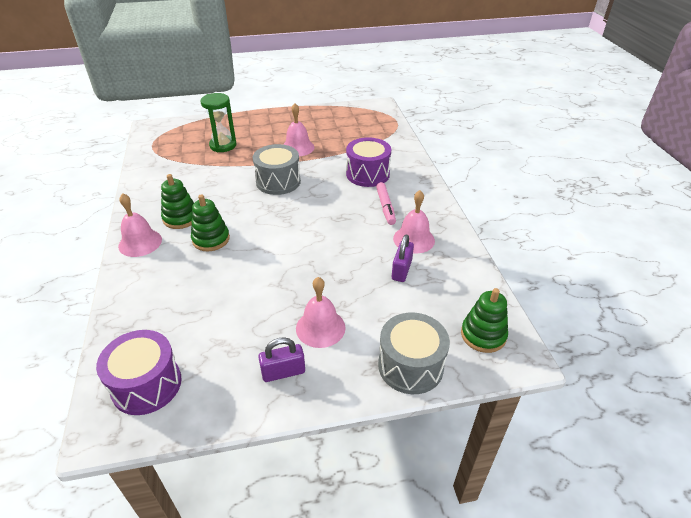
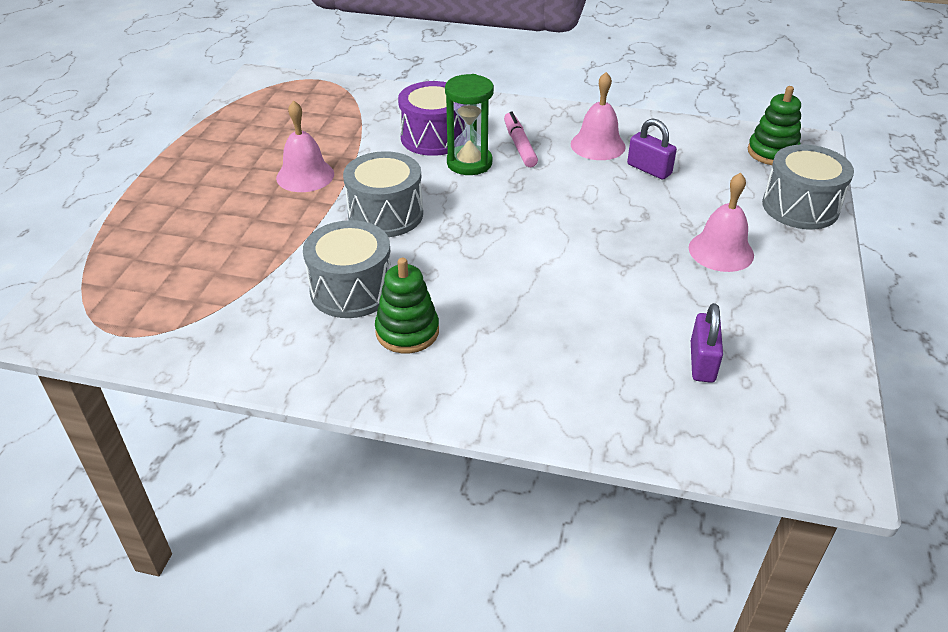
camera: 65 degrees left, 0 degrees up
(140, 242) = (444, 388): pink bell -> none
(146, 384) = (770, 417): purple drum -> none
(207, 191) = (352, 290): none -> grey drum
(211, 239) = (488, 308): green stacking toy -> none
(223, 145) = (218, 247): green hourglass -> green hourglass (469, 163)
(283, 372) = (783, 295): purple padlock -> purple padlock (702, 362)
(385, 207) = (519, 145): pink marker -> pink marker turned 120 degrees counterclockwise

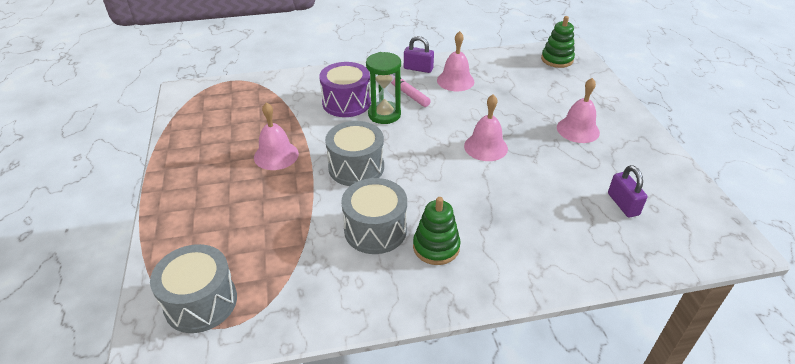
camera: 25 degrees left, 0 degrees up
(569, 236) = (485, 147): none -> pink bell
(649, 169) = (497, 88): purple padlock -> purple padlock (418, 68)
(800, 207) = (597, 89): grey drum -> grey drum (201, 302)

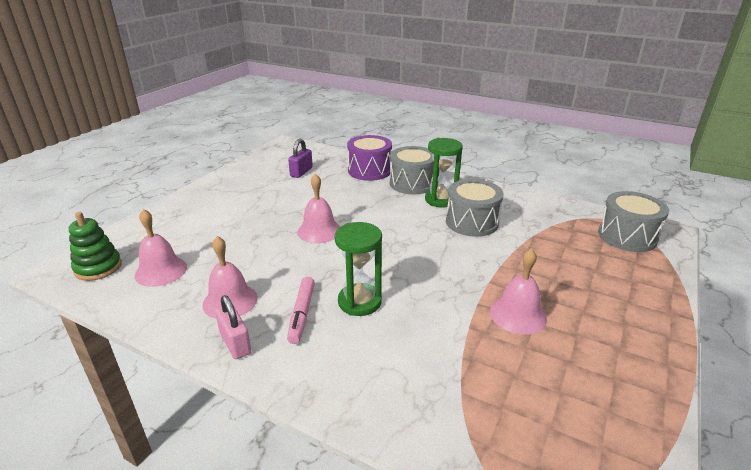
camera: 140 degrees left, 10 degrees down
(346, 103) = (382, 341): purple drum -> purple drum (369, 170)
(356, 167) = (445, 266): grey drum -> grey drum (412, 183)
(418, 68) = (235, 343): purple padlock -> pink padlock
(436, 247) = (440, 200): green stacking toy -> green hourglass
(578, 130) = (234, 210): pink bell -> pink bell (161, 271)

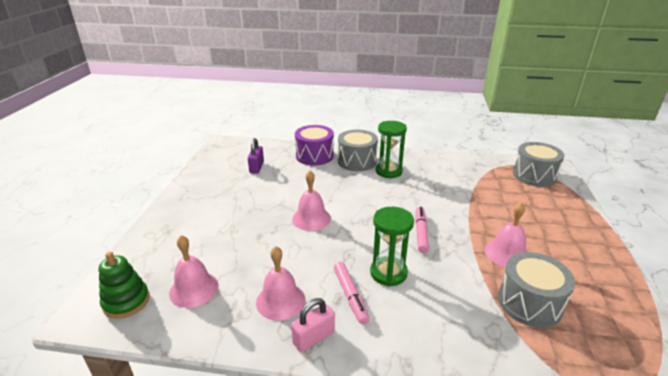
camera: 20 degrees left, 0 degrees up
(235, 343) = (313, 337): pink padlock -> pink padlock turned 75 degrees counterclockwise
(428, 270) = (421, 233): none -> pink marker
(472, 222) = (424, 186): grey drum -> grey drum (529, 303)

